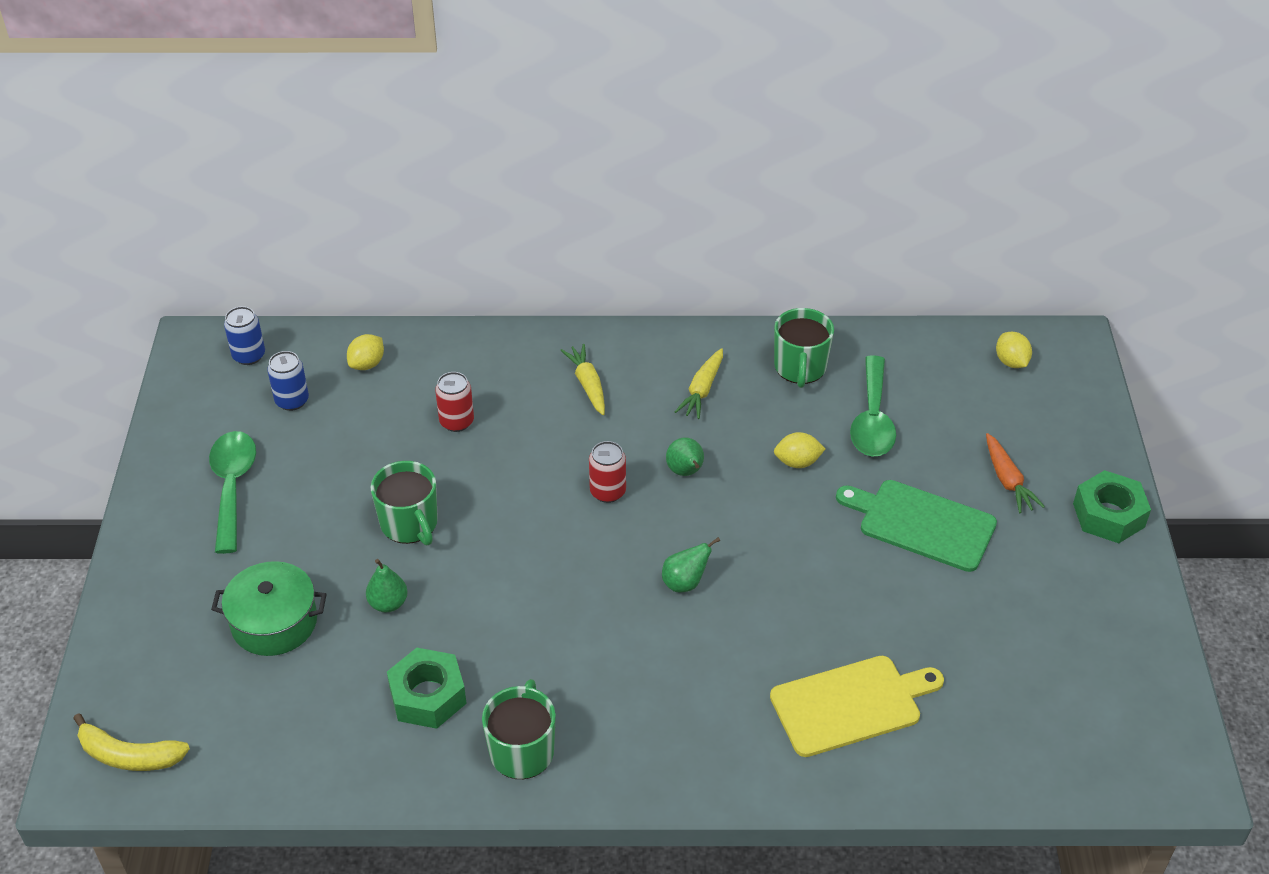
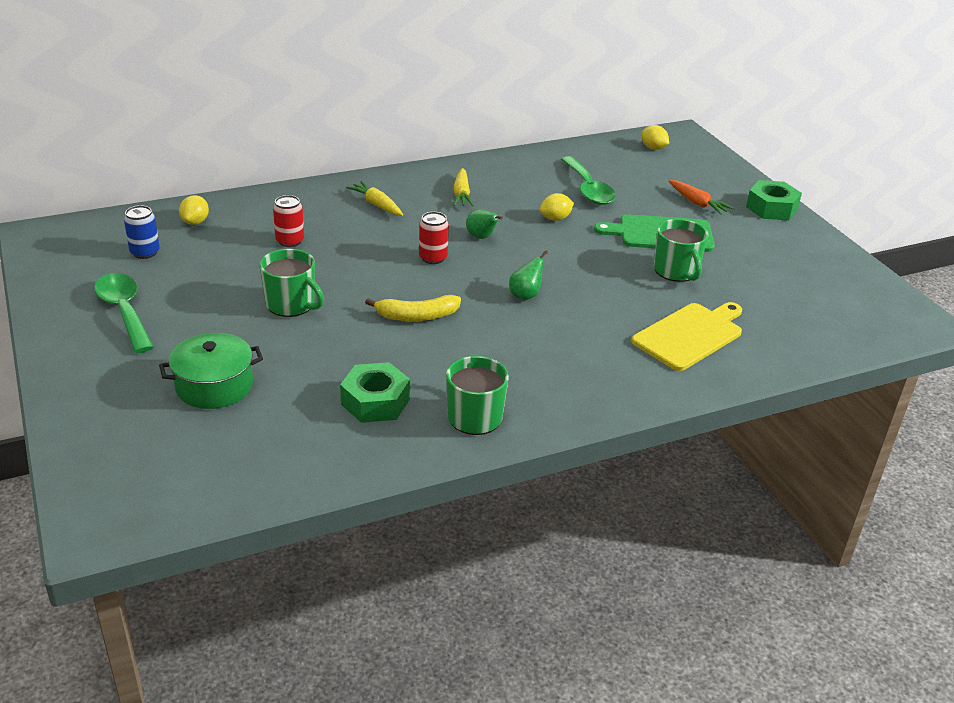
camera: 25 degrees left, 10 degrees down
(129, 755) = (133, 502): yellow banana -> yellow banana (417, 316)
(249, 355) = (90, 233): blue can -> none
(388, 603) = (305, 354): green pear -> none
(800, 368) = (520, 172): green mug -> green mug (676, 271)

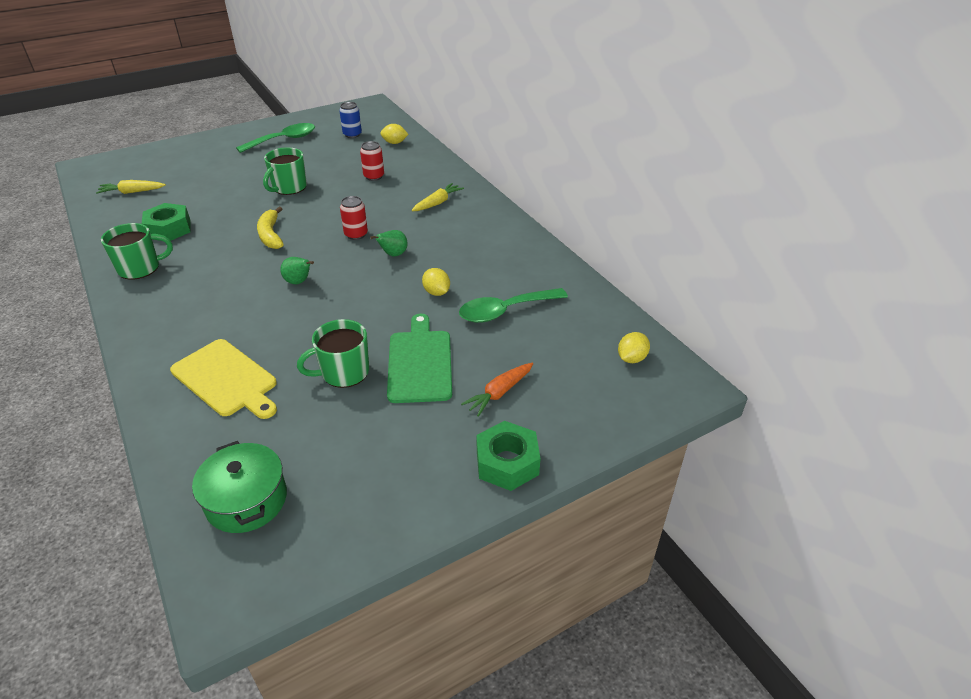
camera: 85 degrees right, 5 degrees up
(214, 386) = (200, 176): green pot -> green pot (246, 500)
(461, 194) = (469, 239): yellow carrot -> yellow carrot (132, 192)

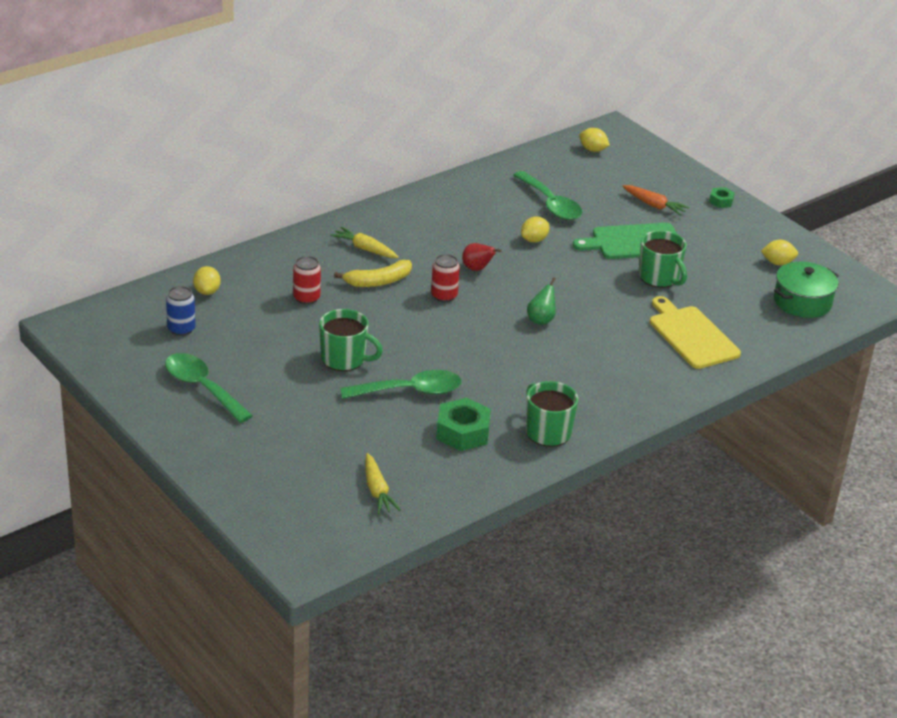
camera: 100 degrees left, 5 degrees down
(226, 379) = (691, 335): yellow cutting board -> yellow cutting board turned 60 degrees counterclockwise
(234, 211) = (410, 391): none -> green spoon
(271, 235) = (458, 353): yellow banana -> yellow banana (378, 281)
(343, 494) = (777, 263): none -> yellow lemon
(393, 255) = (477, 269): green pear -> red pear
(507, 463) = (721, 201): green nut -> green nut, size x0.53

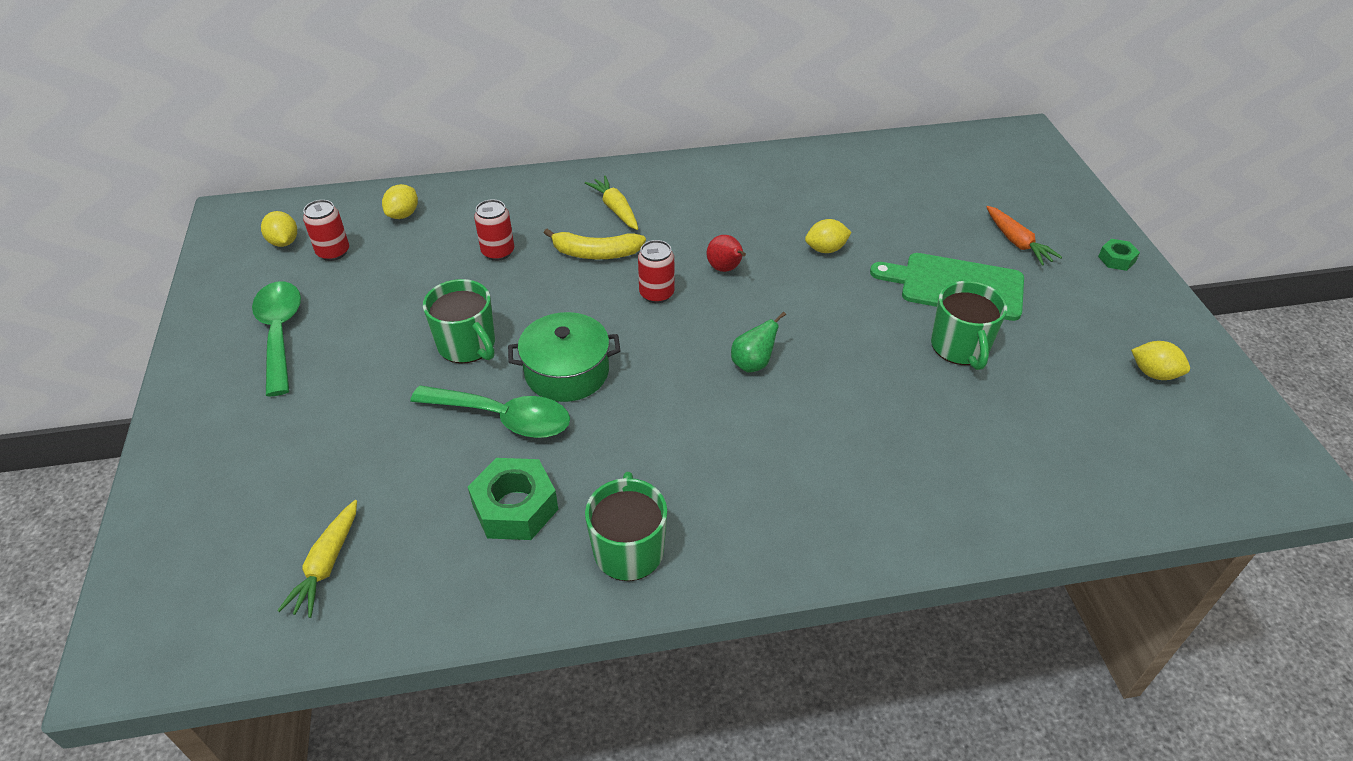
camera: 30 degrees right, 10 degrees up
(181, 329) = (333, 252): blue can -> red can
(551, 204) = (880, 208): green spoon -> none
(593, 150) = (981, 153): yellow lemon -> yellow lemon (284, 242)
(691, 335) = (951, 454): yellow cutting board -> none
(802, 302) = (1161, 450): green pot -> green pot (567, 372)

